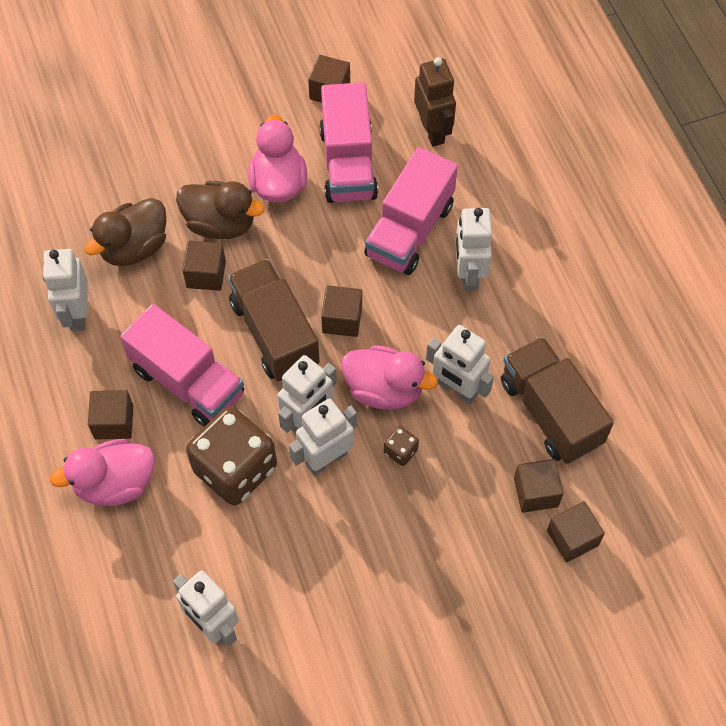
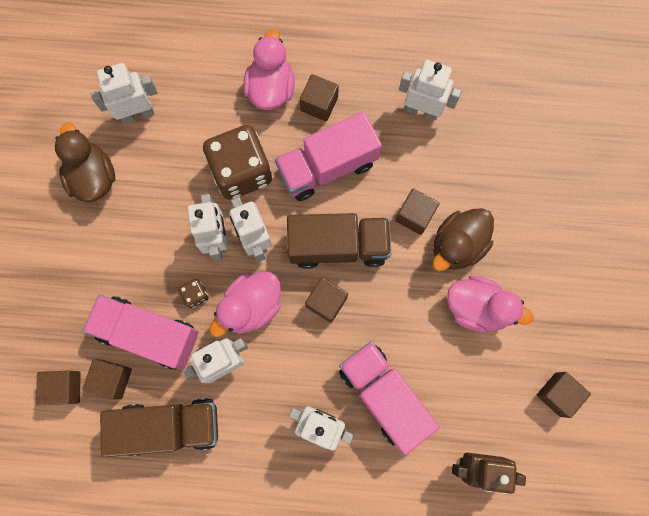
camera: 115 degrees right, 15 degrees up
(134, 247) = (464, 172): brown duck -> brown duck (93, 177)
(348, 163) = (473, 375): pink truck -> pink truck (148, 334)

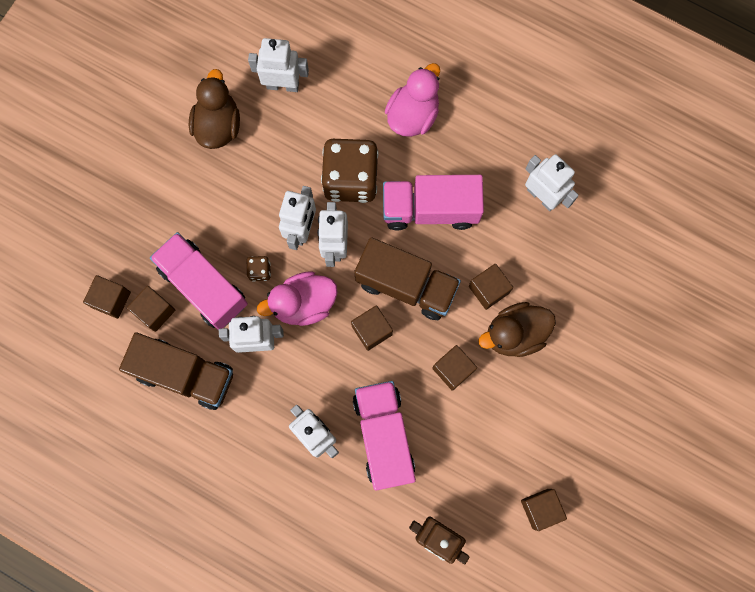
camera: 25 degrees right, 0 degrees up
(319, 104) = (450, 149): brown cube -> brown cube (453, 369)
(477, 308) = (505, 398): pink duck -> none

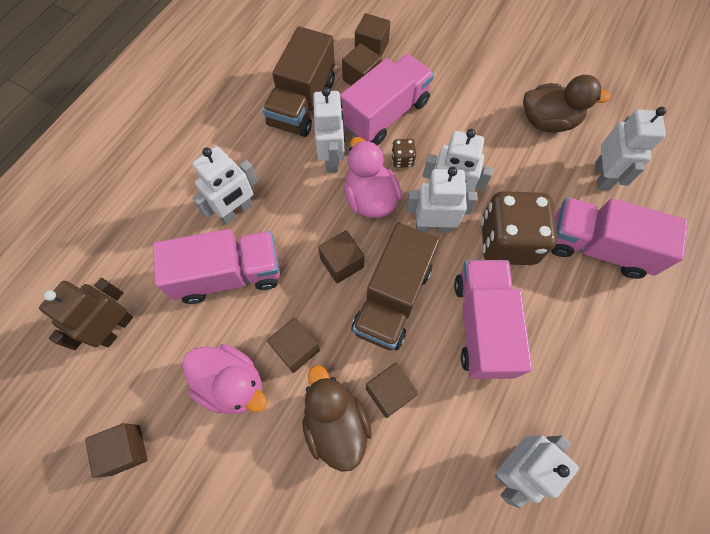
camera: 90 degrees right, 10 degrees down
(356, 102) = (597, 247): none -> pink truck
(413, 115) = (593, 307): pink duck -> pink duck (232, 383)

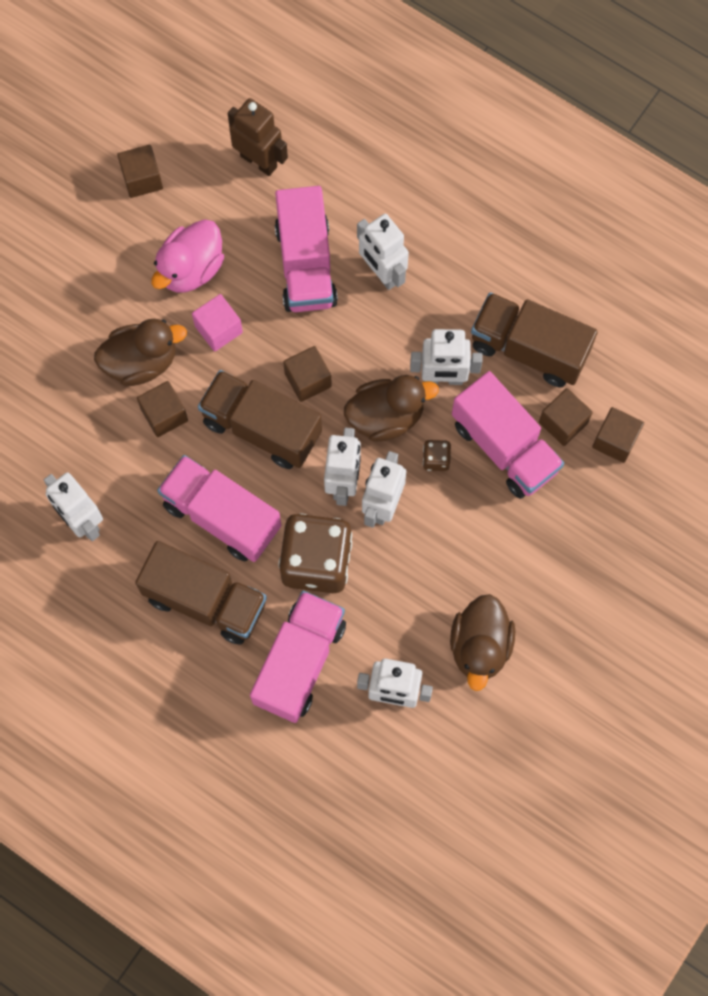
camera: 95 degrees right, 5 degrees up
(296, 349) = (218, 329): brown cube -> pink cube
(370, 198) = (386, 417): pink duck -> brown duck
(482, 325) = (222, 516): pink truck -> pink truck turned 150 degrees counterclockwise
(564, 332) = (205, 600): none -> brown truck

